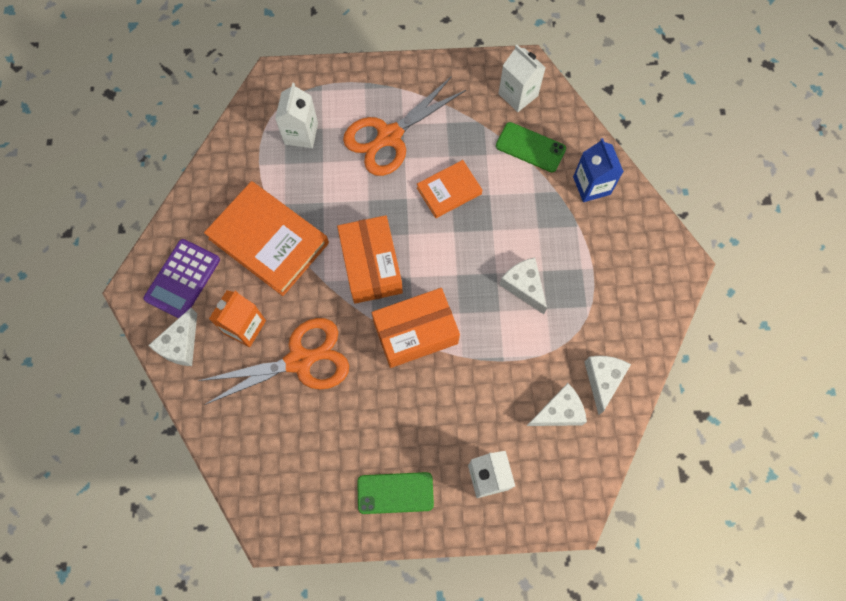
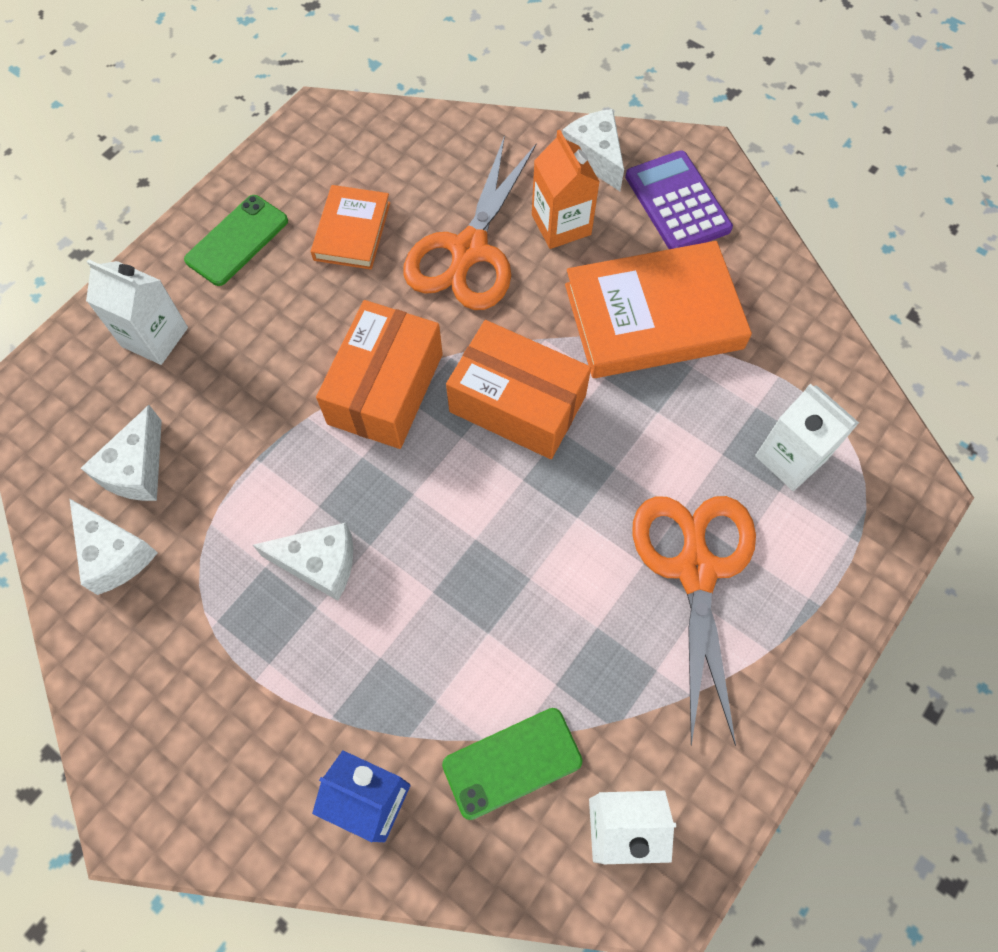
camera: 130 degrees right, 5 degrees down
(449, 191) = (541, 582): orange book -> orange book (352, 231)

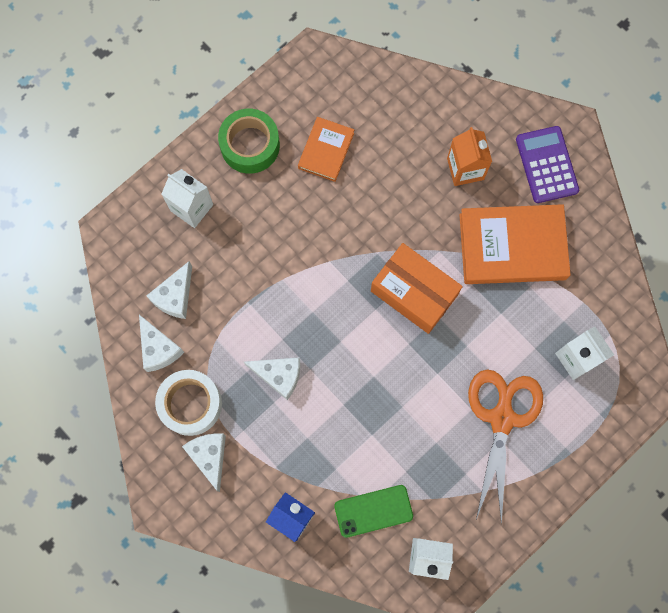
camera: 10 degrees right, 10 degrees up
(174, 635) = (190, 404): none -> white tape
(237, 240) = (250, 145): green phone -> green tape
(385, 388) = (333, 268): orange box -> none
(468, 252) = (400, 179): orange scissors -> none
(595, 156) = (498, 119): white cheese -> white cheese (209, 456)

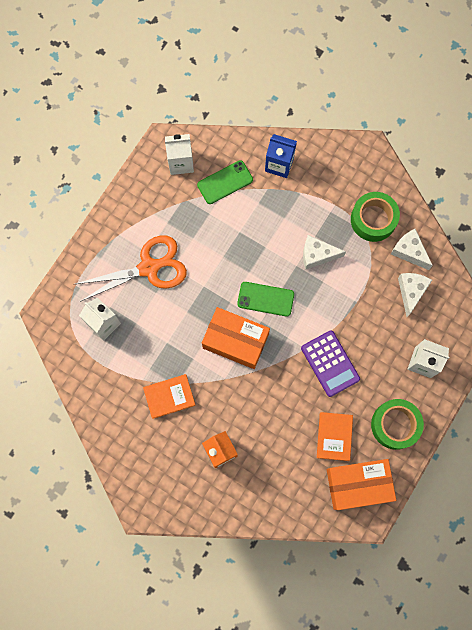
camera: 165 degrees right, 0 degrees up
(190, 404) = (373, 219): white tape -> green tape
(209, 456) = (348, 188): white cheese -> none
(314, 92) = (358, 484): none -> orange box
(362, 336) = (265, 299): none -> green phone
(502, 417) = (150, 267): orange scissors -> orange scissors turned 105 degrees counterclockwise
(512, 246) = (169, 396): orange book -> orange book, size x0.55
(546, 165) = (156, 472): purple calculator -> purple calculator (330, 363)

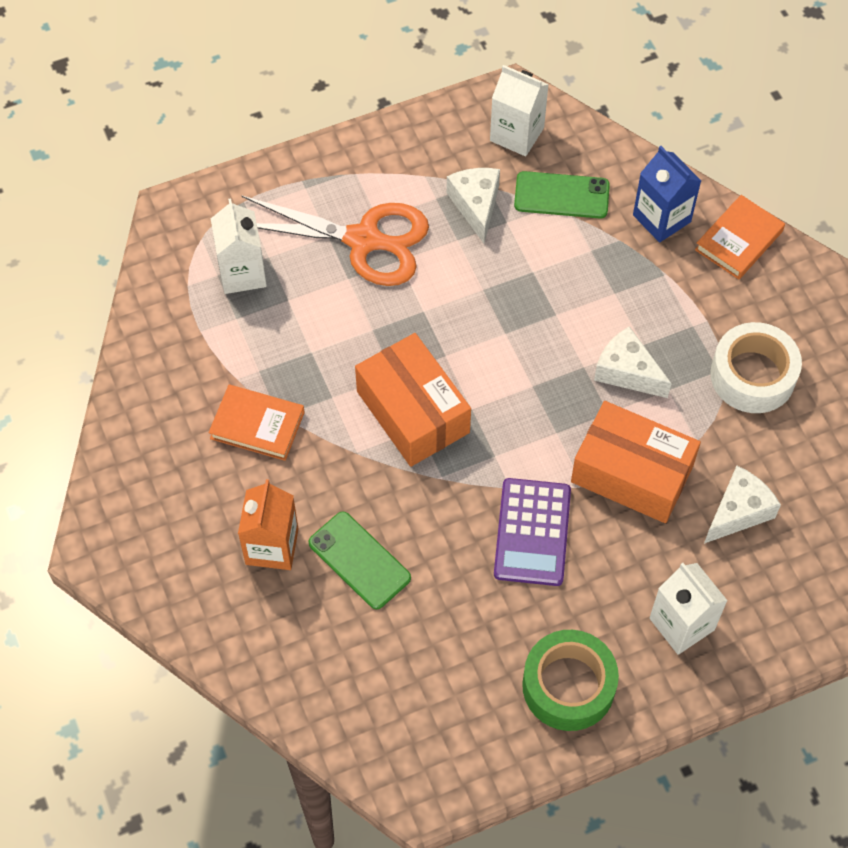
camera: 35 degrees right, 15 degrees down
(265, 299) = (502, 383): green phone -> green phone (359, 560)
(334, 436) = (459, 639): orange book -> orange book (738, 240)
(358, 484) = (444, 733): orange box -> orange box (632, 473)
(373, 219) = (752, 375): green tape -> white tape
(409, 251) = (777, 454): white cheese -> white cheese (476, 205)

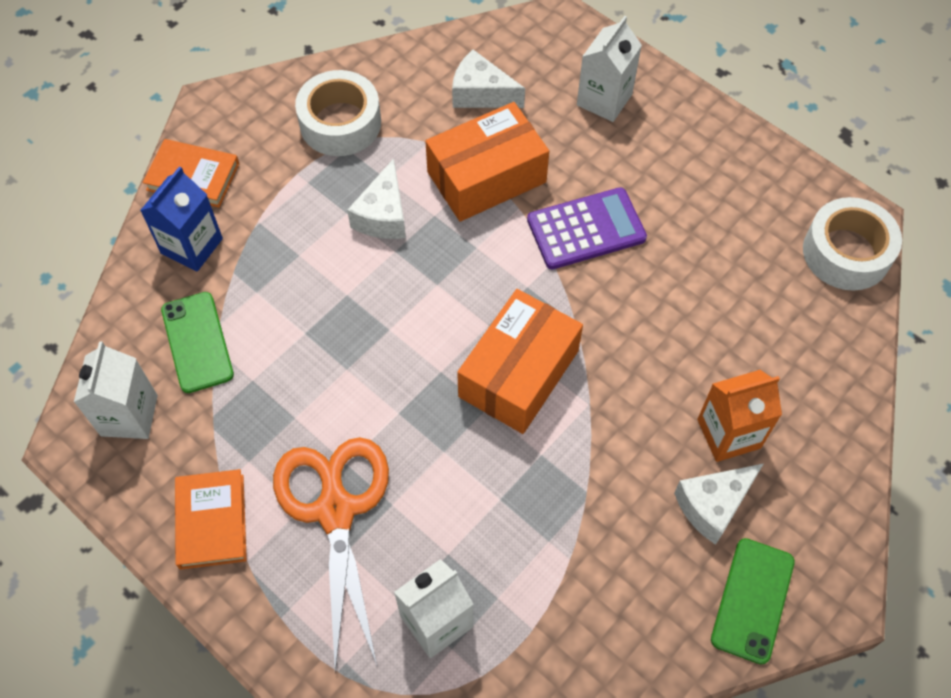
camera: 115 degrees left, 0 degrees up
(257, 425) = (611, 511): orange book -> orange book (212, 521)
(359, 560) = (695, 352): green phone -> green phone (752, 600)
(392, 755) = (846, 253): none -> white tape
(476, 205) = (243, 417): white cheese -> white cheese (713, 505)
(568, 686) = (705, 155): green tape -> none
(632, 473) = (486, 177): orange box -> orange box turned 60 degrees clockwise

